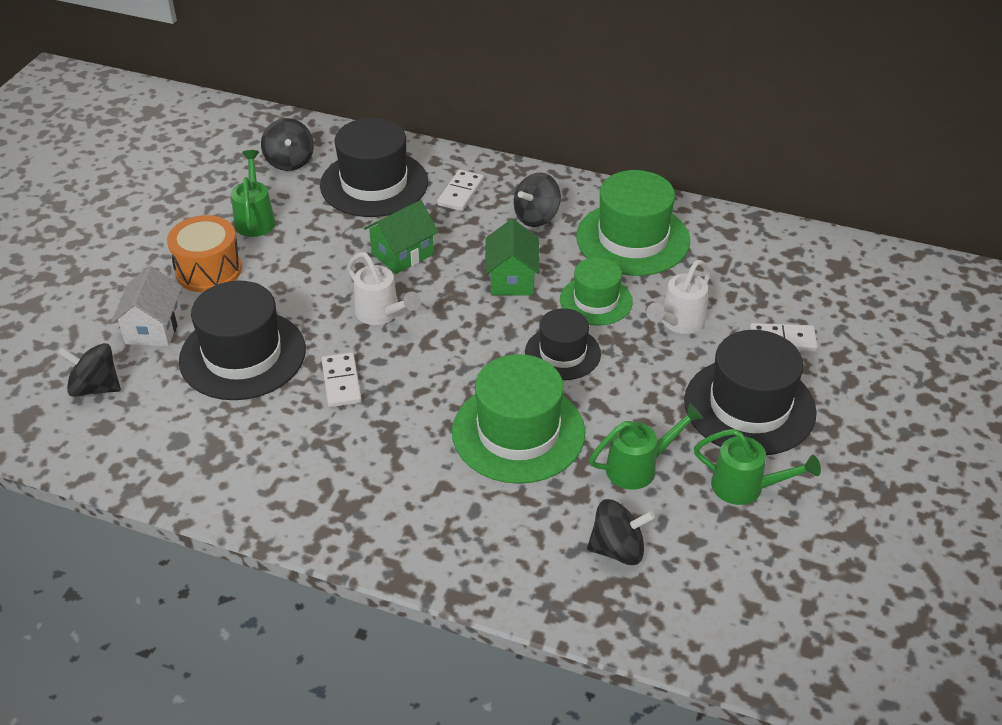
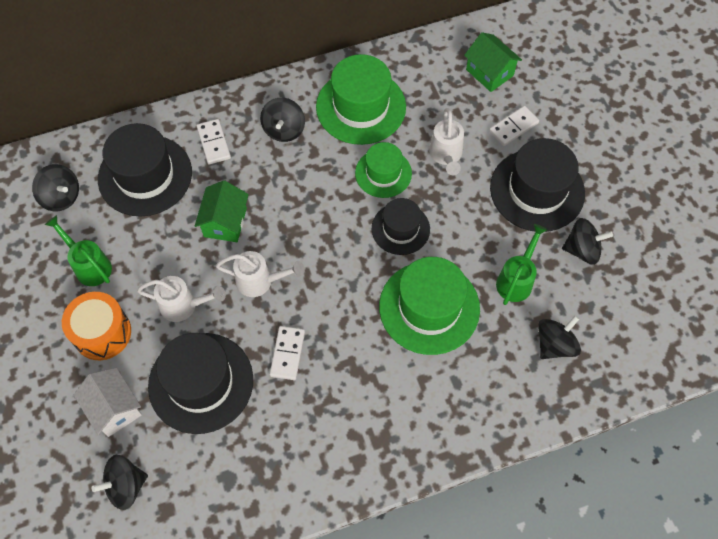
camera: 40 degrees left, 20 degrees up
(295, 291) = (183, 305): none -> white watering can
(341, 382) = (287, 353): white domino -> white domino turned 60 degrees clockwise
(512, 279) = (316, 193): green house -> green house (489, 72)
(745, 487) = (582, 250): green watering can -> black spinning top

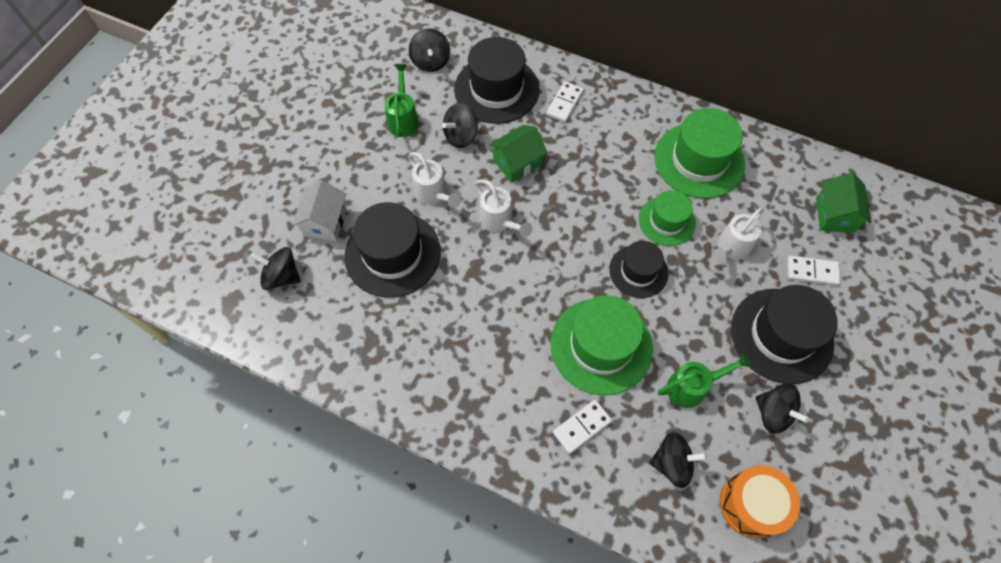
camera: 45 degrees right, 0 degrees up
(102, 333) = (367, 168): orange drum -> orange drum (751, 505)
(284, 130) = (623, 132): black spinning top -> black spinning top (461, 136)
(287, 353) = (467, 286): white domino -> white domino (582, 427)

